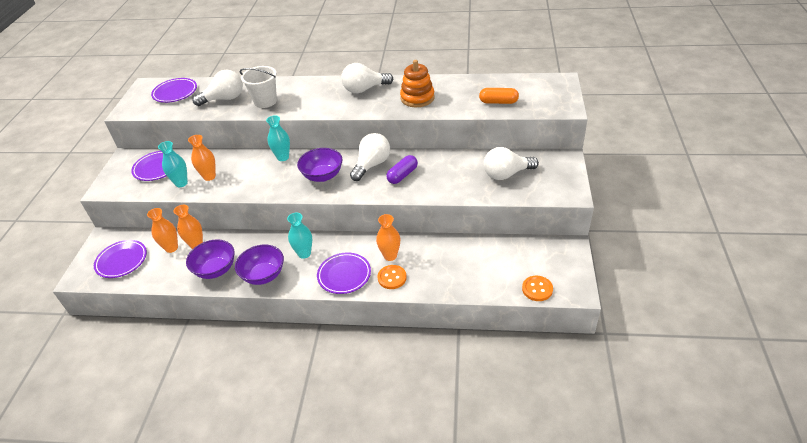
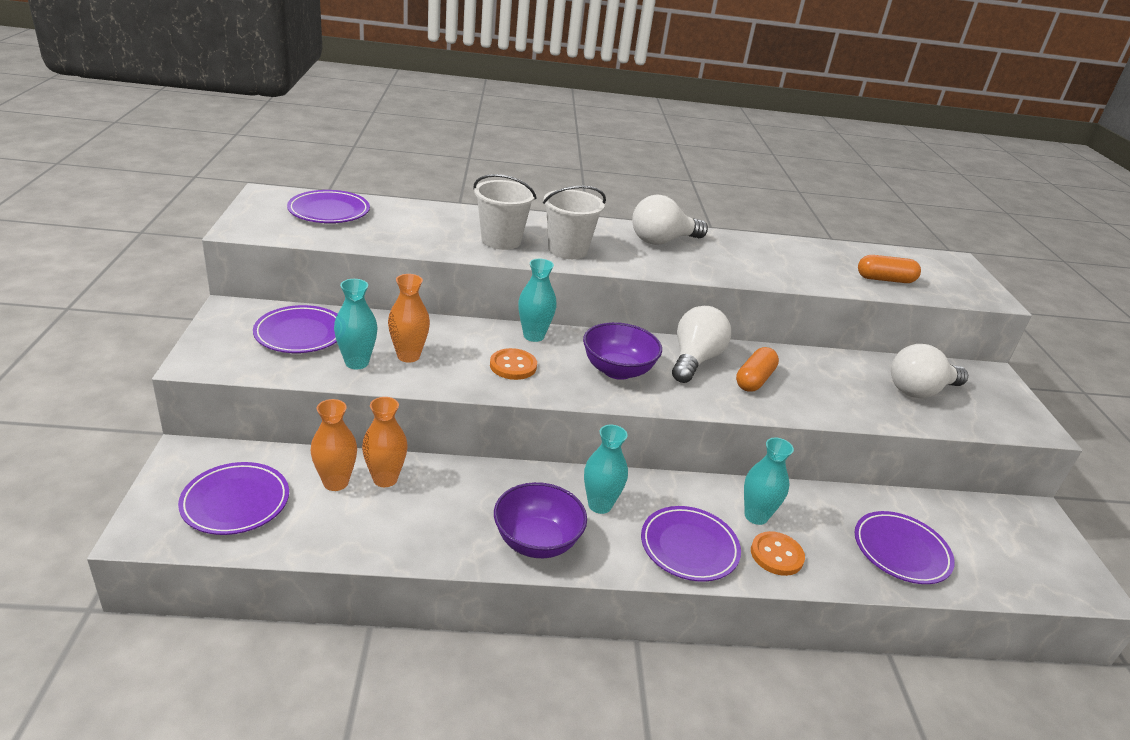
camera: 15 degrees left, 10 degrees down
(215, 269) = (438, 527): purple bowl -> none
(224, 99) = (425, 230): white light bulb -> none
(302, 103) = (567, 250): none -> white bucket
(390, 256) = (756, 516): orange vase -> turquoise vase
(402, 175) = (754, 380): purple capsule -> orange capsule
(417, 98) = (755, 261): orange stacking toy -> none
(467, 273) = (901, 551): none -> purple plate
(537, 289) = (1029, 583): orange button -> orange button (513, 366)

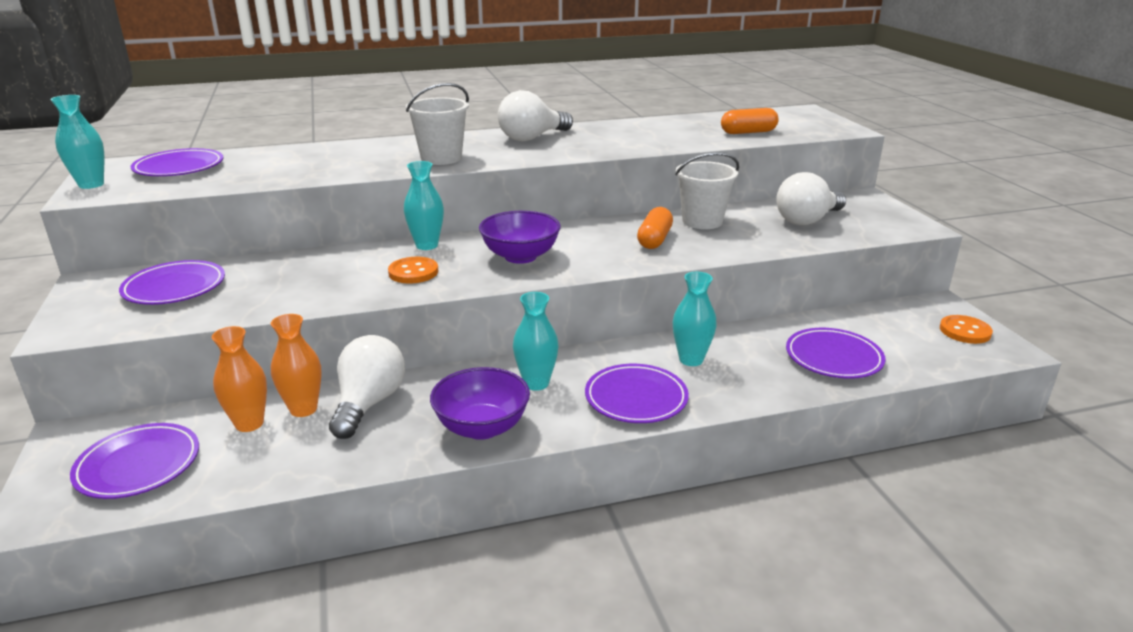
camera: 10 degrees left, 5 degrees down
(357, 363) = (245, 300): turquoise vase -> turquoise vase (91, 185)
(408, 356) = (300, 284): orange vase -> none
(501, 240) = (371, 162): white bucket -> white bucket (702, 221)
(694, 360) = (592, 235): white light bulb -> white light bulb (369, 404)
(776, 555) = (721, 386): orange button -> orange button (965, 331)

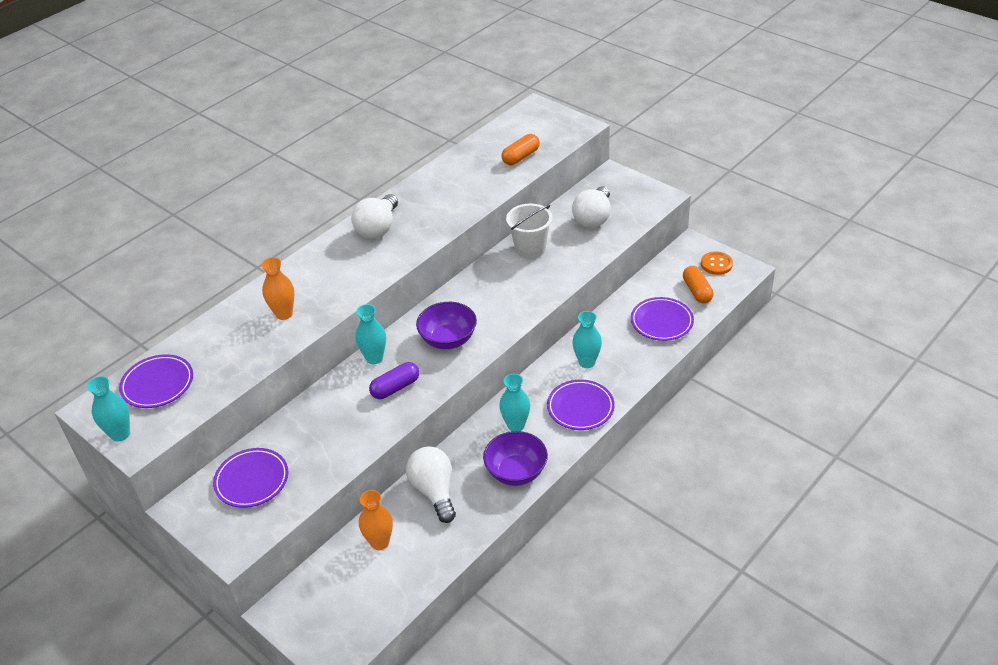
camera: 30 degrees left, 15 degrees up
(138, 465) = (351, 602): purple plate -> none
(303, 409) = (399, 515): orange vase -> orange vase (284, 314)
(413, 272) = (395, 387): orange button -> purple capsule
(441, 158) = (342, 284): white bucket -> none
(654, 239) = (516, 282): orange capsule -> orange capsule (697, 291)

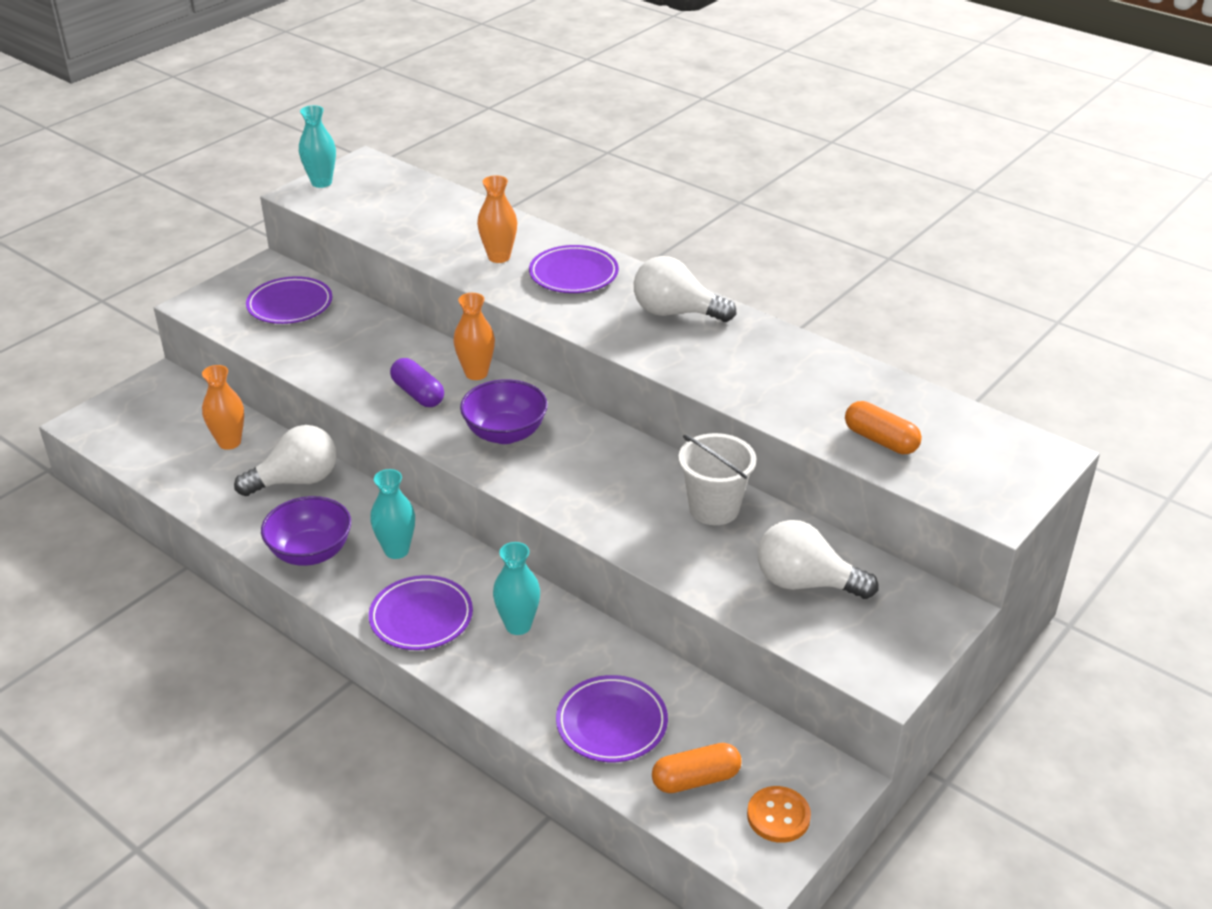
camera: 85 degrees right, 5 degrees down
(158, 384) = (392, 193): purple plate -> purple plate (573, 274)
(374, 358) = (476, 373): turquoise vase -> orange vase

